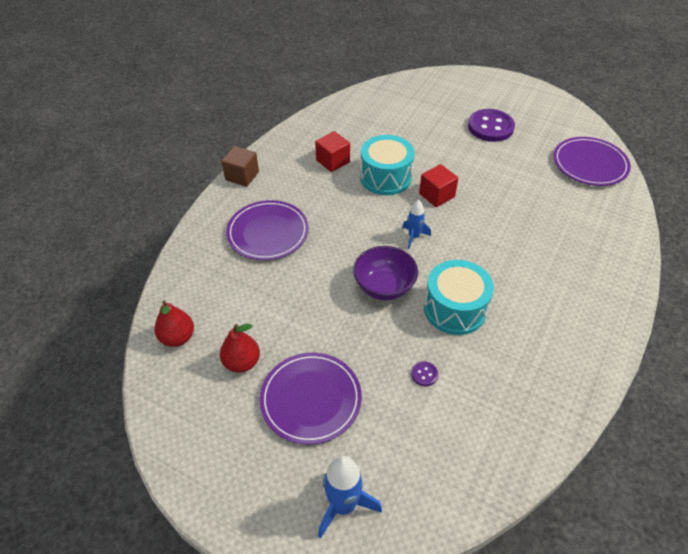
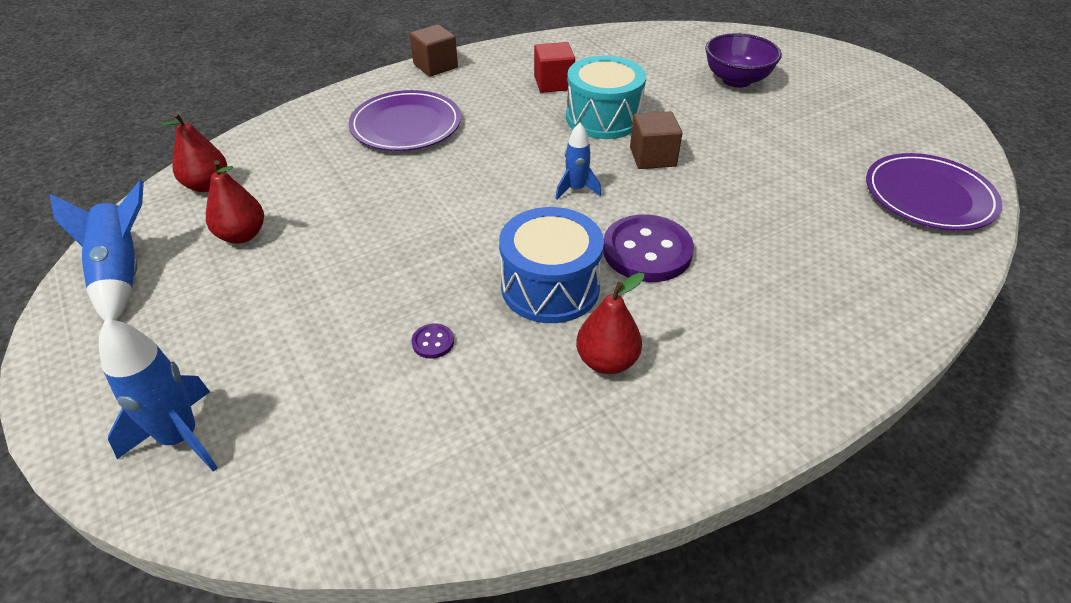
camera: 30 degrees right, 5 degrees down
(190, 428) = (122, 274): none -> blue rocket
(311, 399) = (271, 305): purple plate -> none
(384, 287) = (482, 227): purple bowl -> purple bowl (736, 80)
(436, 195) = (652, 157): red cube -> brown cube
(455, 309) = (550, 287): turquoise drum -> blue drum
(490, 127) = (804, 110): purple button -> purple button (647, 251)
(519, 339) = (607, 361): none -> red pear

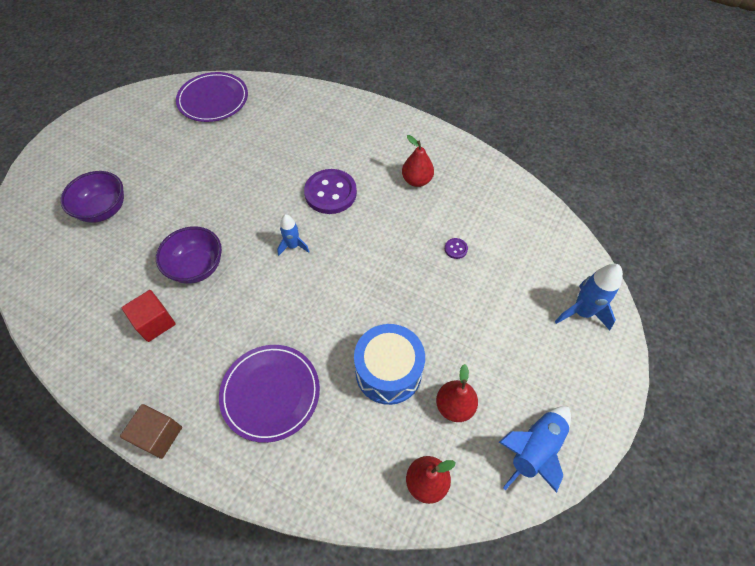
camera: 120 degrees left, 15 degrees up
(550, 287) = (385, 221): blue drum -> blue drum (388, 372)
(603, 118) = (197, 267): turquoise drum -> purple bowl
(652, 157) = (235, 222): brown cube -> none

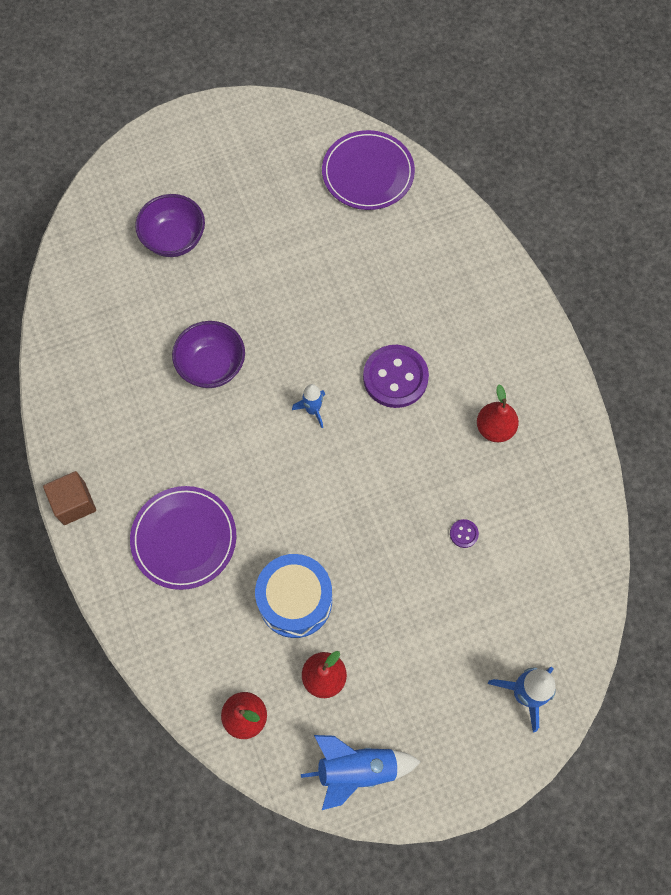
camera: 40 degrees right, 10 degrees up
(155, 322) = (139, 396): red cube -> none

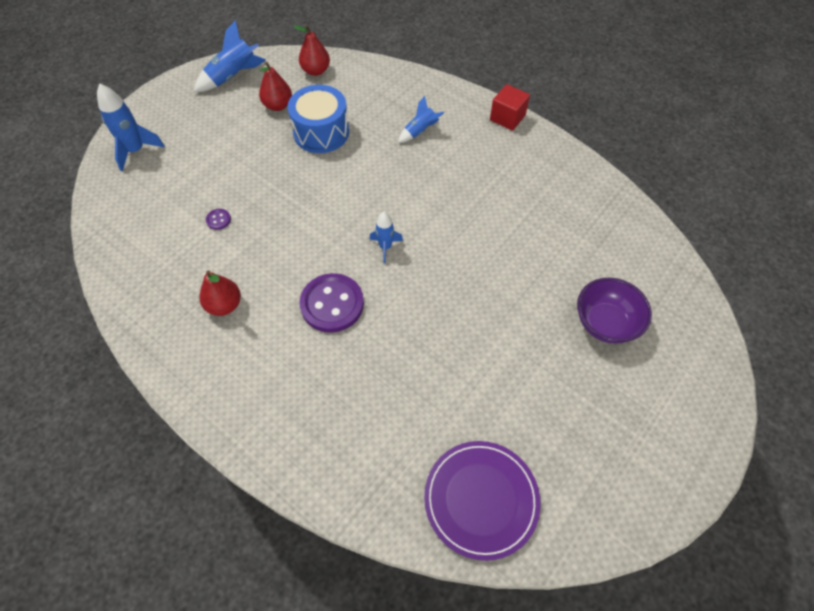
camera: 150 degrees right, 10 degrees down
(74, 503) = (507, 118): brown cube -> red cube
(184, 538) = (420, 131): purple plate -> blue rocket
(212, 366) = (487, 240): purple bowl -> none

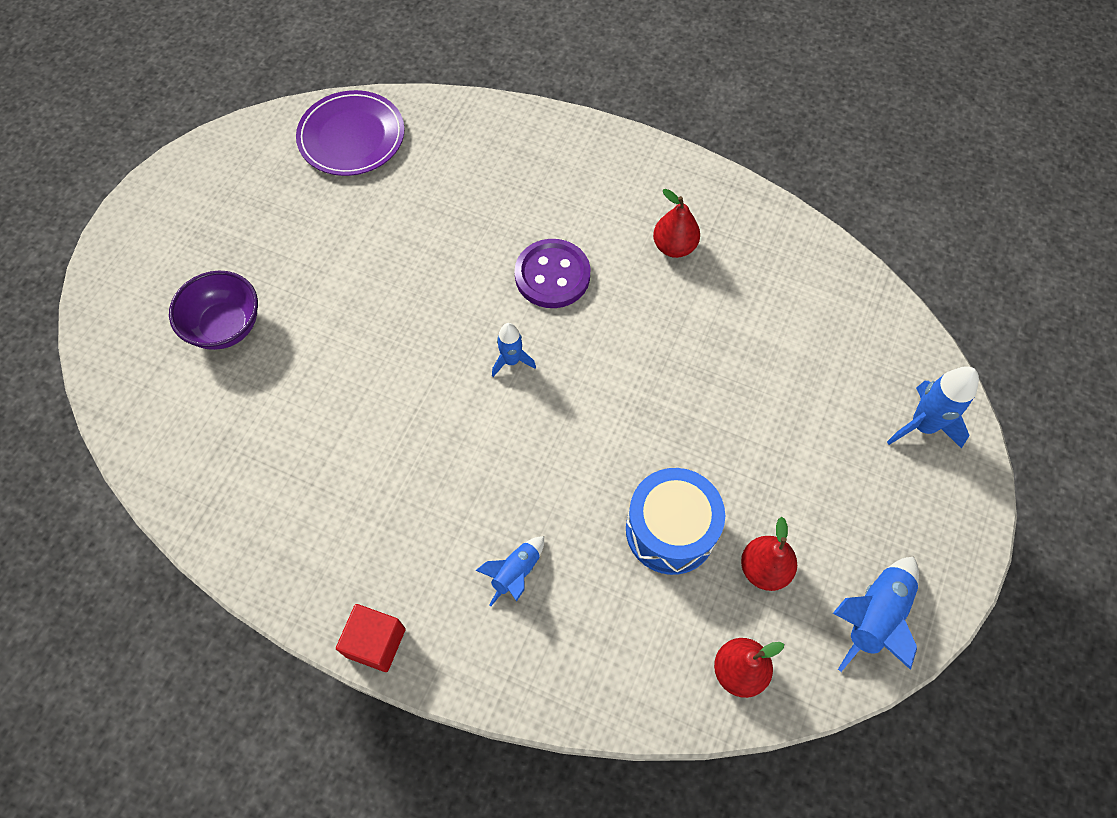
camera: 165 degrees right, 5 degrees up
(218, 220) = (741, 347): purple button -> none

